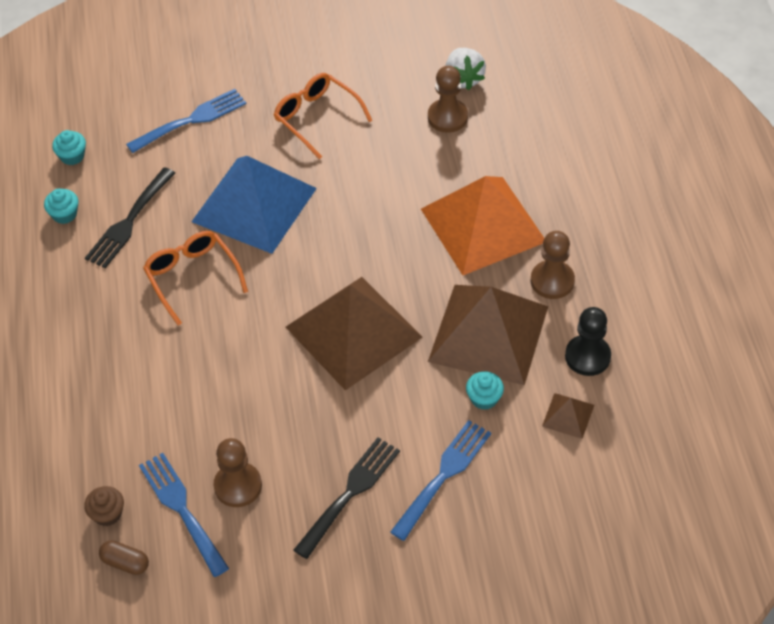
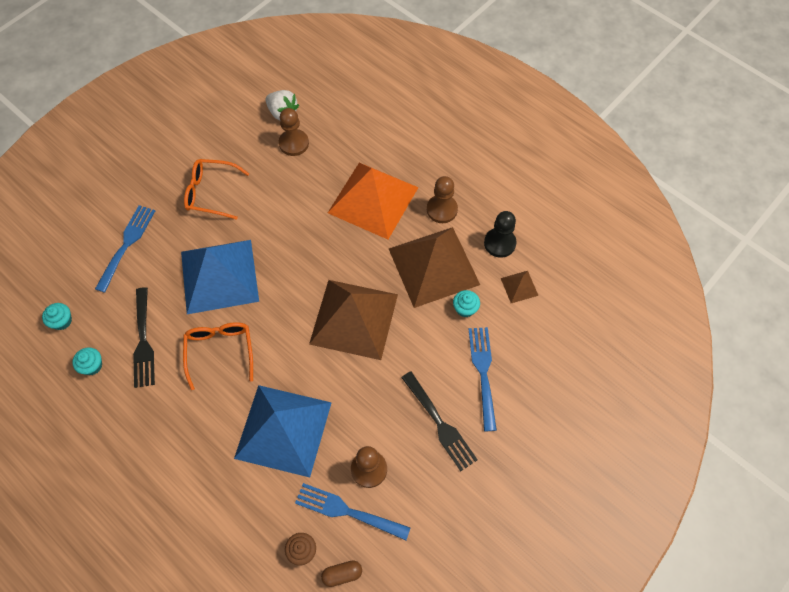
camera: 40 degrees left, 10 degrees up
(188, 391) = (283, 430): none -> blue pyramid
(192, 277) = (220, 351): orange glasses -> orange glasses turned 60 degrees clockwise
(350, 493) = (440, 424): black fork -> black fork turned 150 degrees clockwise

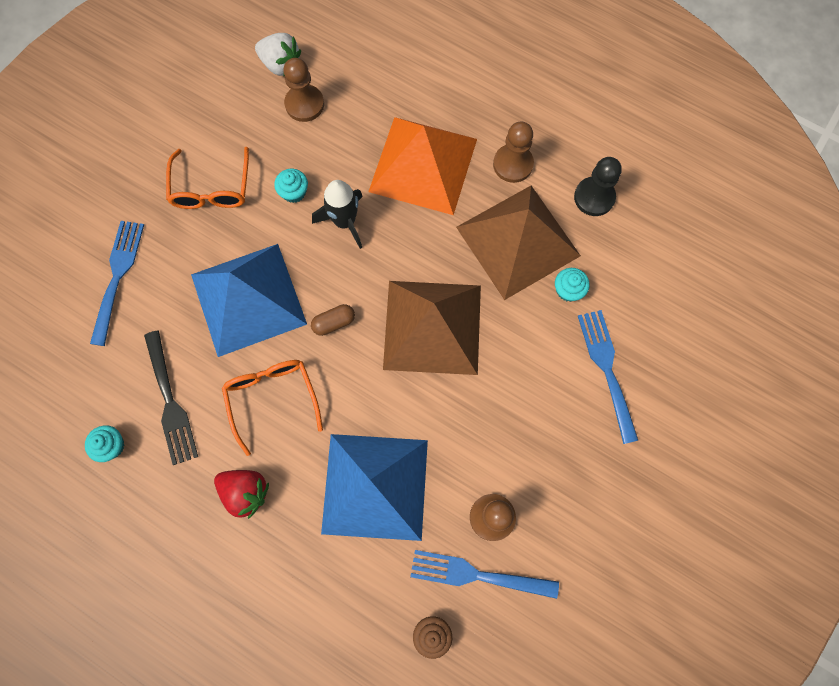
camera: 10 degrees left, 10 degrees up
(62, 321) = (57, 393): turquoise cupcake -> turquoise cupcake (294, 192)
(184, 417) = (245, 492): none -> red strawberry
(211, 193) = (211, 188): orange glasses -> orange glasses turned 90 degrees counterclockwise
(304, 231) = (344, 222): none -> black rocket
(342, 574) = (487, 654): brown capsule -> brown capsule (334, 323)
(440, 424) = (567, 444): black fork -> none
(519, 286) = (629, 250): brown pyramid -> none

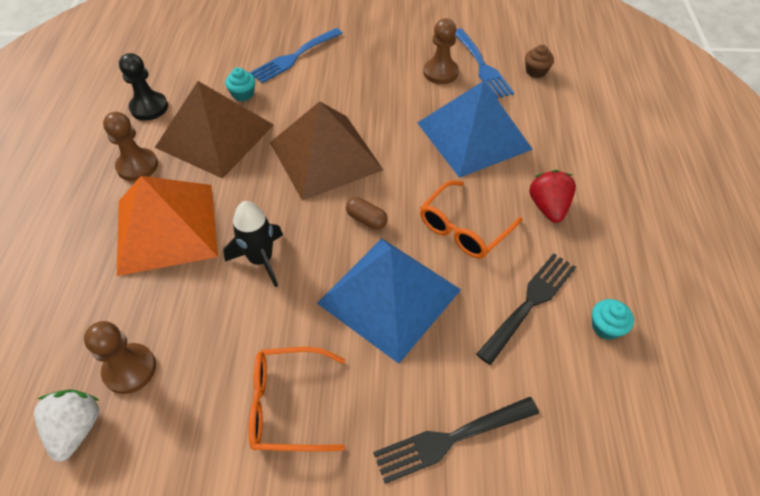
camera: 120 degrees left, 20 degrees down
(118, 276) = (450, 439): blue fork -> black fork
(211, 188) = (287, 405): orange glasses -> orange glasses turned 150 degrees counterclockwise
(294, 192) = (250, 320): turquoise cupcake -> none

